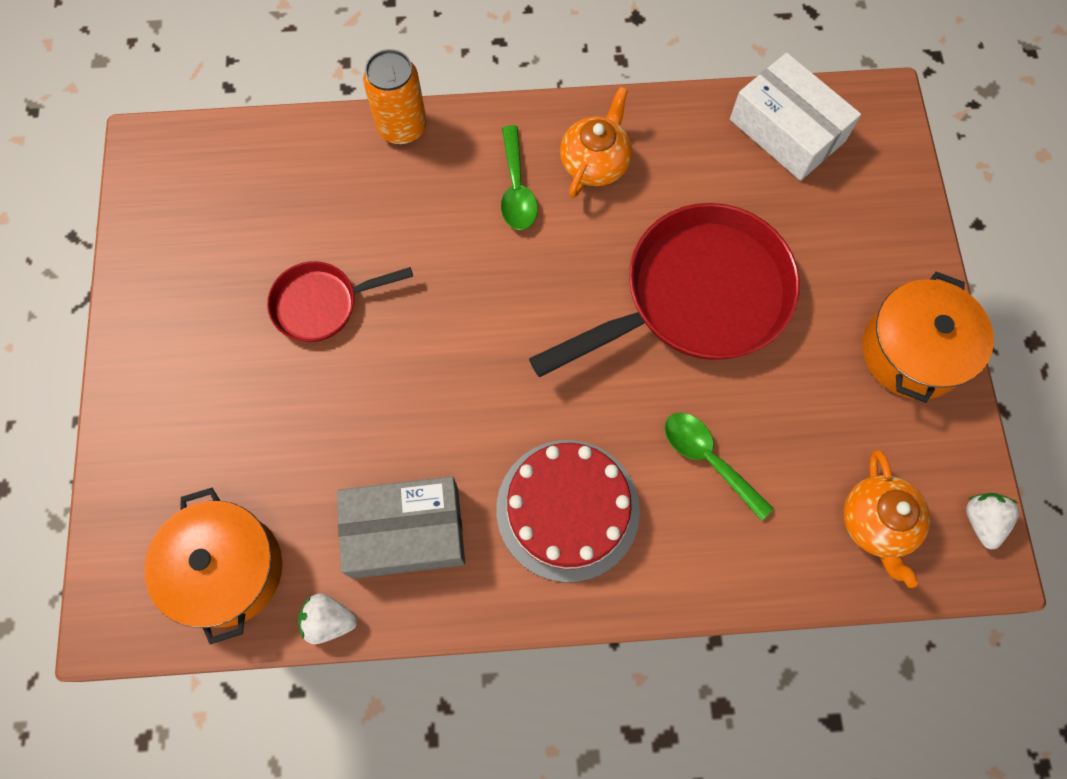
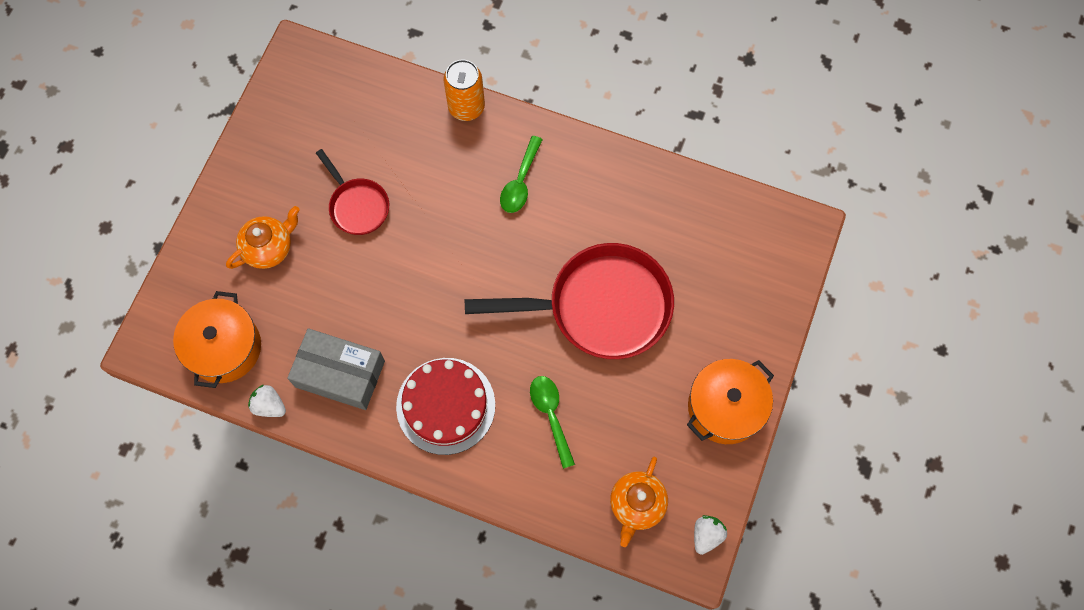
camera: 25 degrees right, 0 degrees up
(321, 304) = (357, 206): red pan -> red pan turned 135 degrees counterclockwise
(595, 163) = (582, 186): orange teapot -> orange teapot (269, 247)
(787, 130) = (727, 219): white box -> none

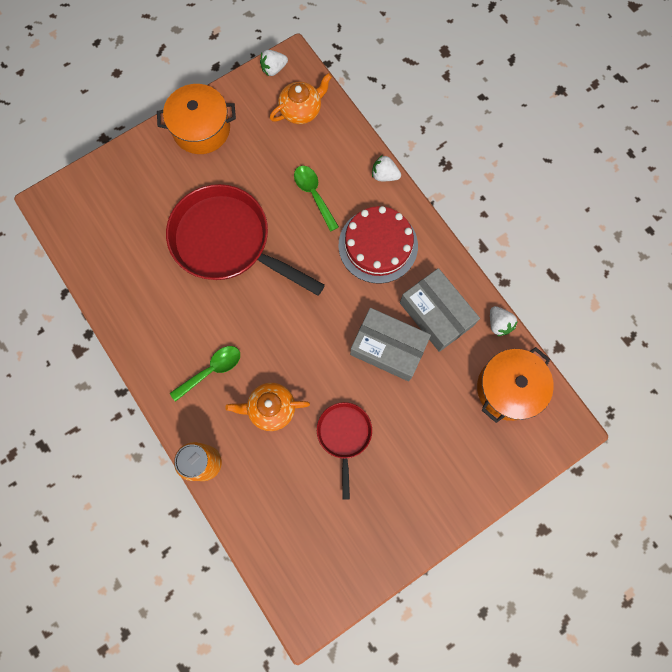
camera: 145 degrees left, 5 degrees up
(269, 247) = (432, 447): orange teapot -> orange teapot (271, 408)
(367, 309) = (388, 348): none -> grey box
(491, 489) = (384, 175): none -> white strawberry
(551, 415) = (314, 195): green spoon -> green spoon turned 135 degrees clockwise

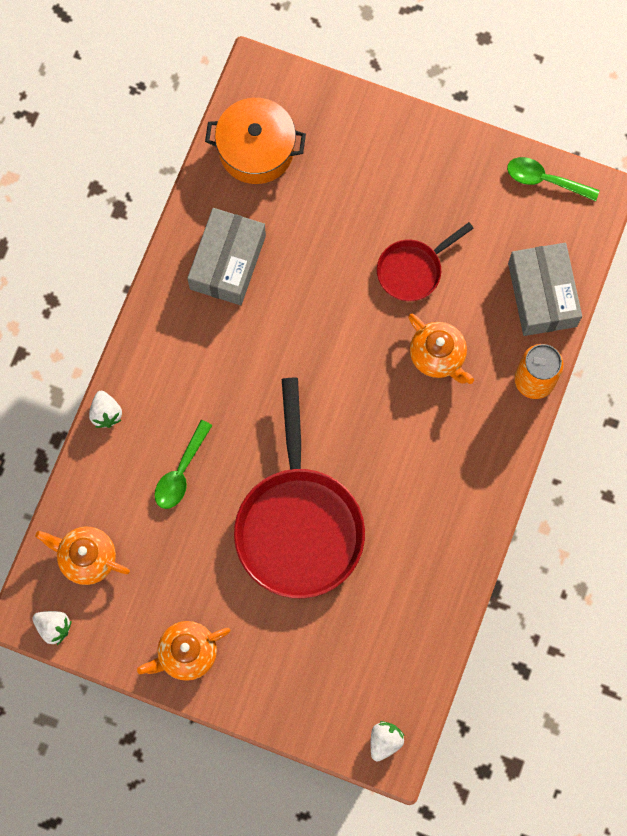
camera: 125 degrees left, 0 degrees up
(201, 129) = (186, 653): orange pot -> orange teapot
(211, 370) = (443, 440): green spoon -> green spoon (545, 180)
(378, 245) = (193, 367): red cake -> none
(388, 348) = (296, 285): grey box -> grey box (542, 294)
(498, 324) = (195, 197): white strawberry -> white strawberry (385, 741)

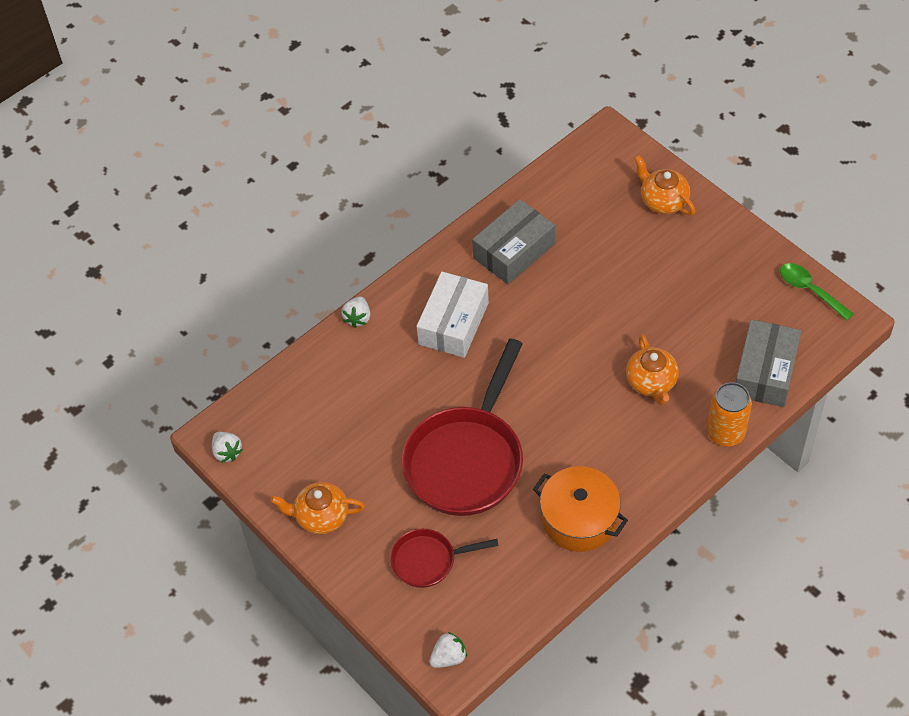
camera: 30 degrees right, 20 degrees down
(86, 558) = (282, 413): orange teapot -> orange teapot (663, 201)
(181, 472) = (393, 383): green spoon -> none
(208, 376) = (453, 323): none -> white box
(256, 149) = (579, 184): orange pot -> orange pot (579, 519)
(413, 270) = (663, 313): red pan -> red pan (428, 561)

